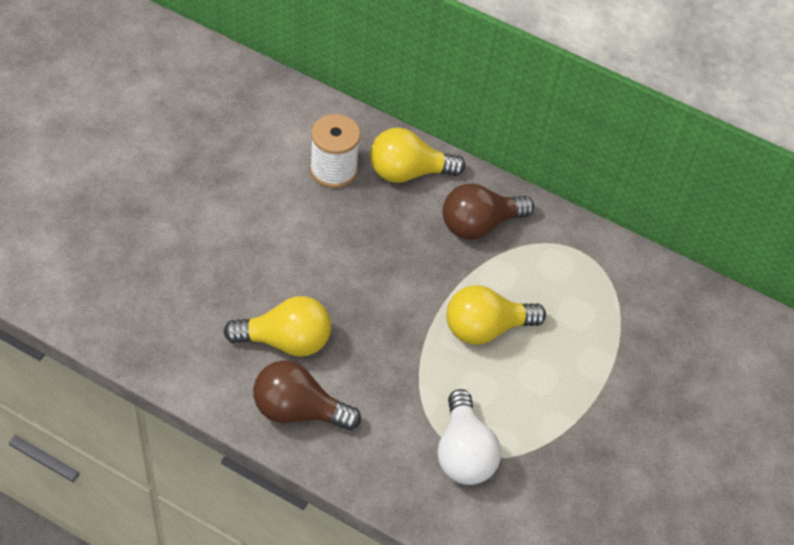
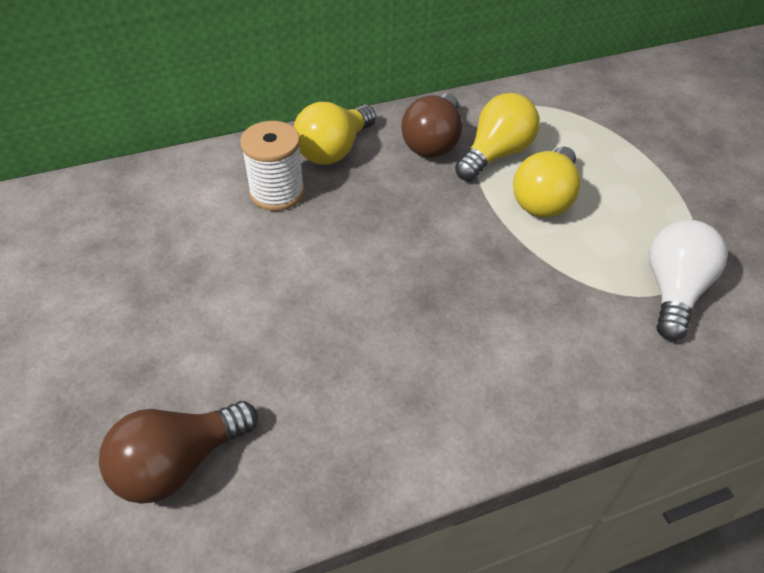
camera: 45 degrees left, 5 degrees down
(285, 341) = (437, 345): yellow light bulb -> yellow light bulb (495, 154)
(298, 410) = (532, 387): brown light bulb -> brown light bulb (178, 463)
(463, 453) = (673, 291): white light bulb -> white light bulb turned 105 degrees counterclockwise

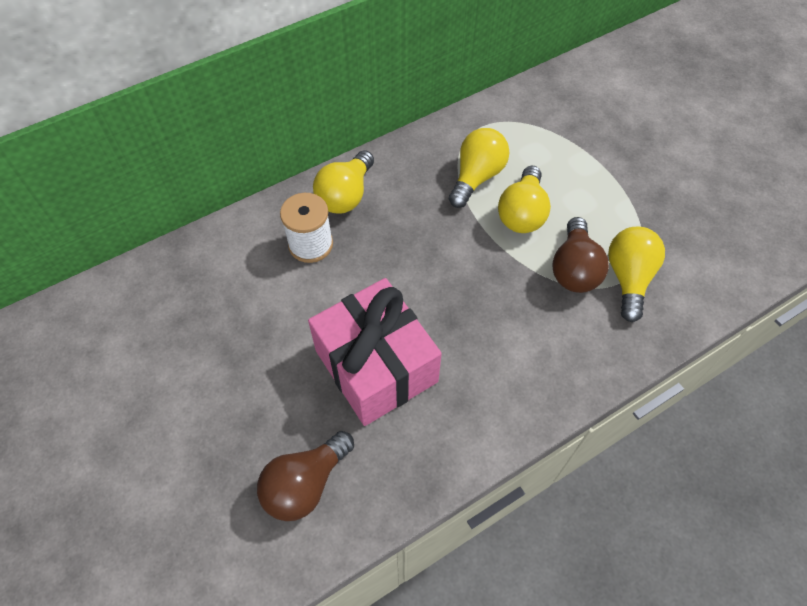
camera: 10 degrees left, 10 degrees up
(316, 336) = (376, 366): none -> pink gift
(433, 142) = (424, 173): brown light bulb -> brown light bulb (574, 269)
(673, 291) = (628, 278): white light bulb -> yellow light bulb

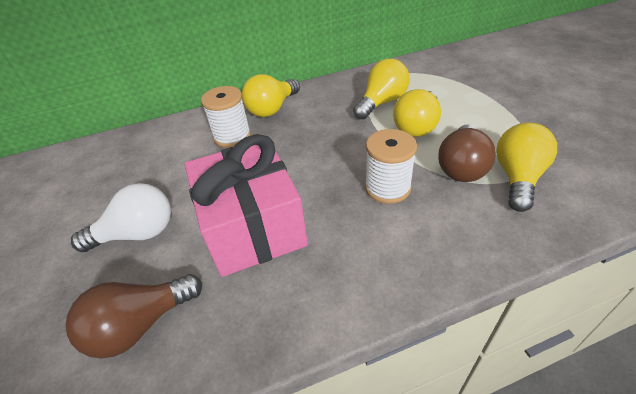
camera: 15 degrees right, 15 degrees down
(255, 389) = (137, 234): none -> white light bulb
(503, 303) = (387, 188): none -> white spool

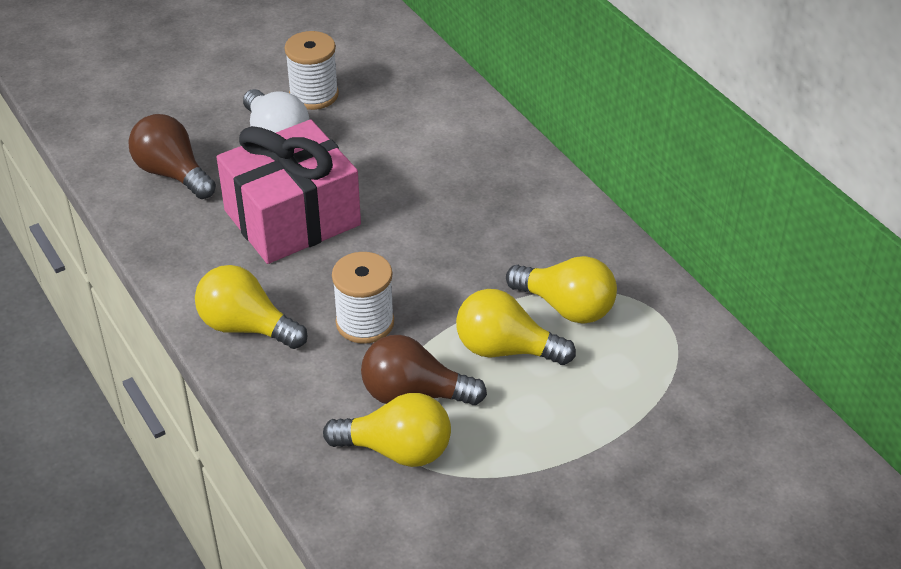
camera: 75 degrees right, 0 degrees up
(232, 136) = (453, 164): white spool -> white spool (314, 95)
(272, 109) = (527, 189): yellow light bulb -> yellow light bulb (246, 327)

